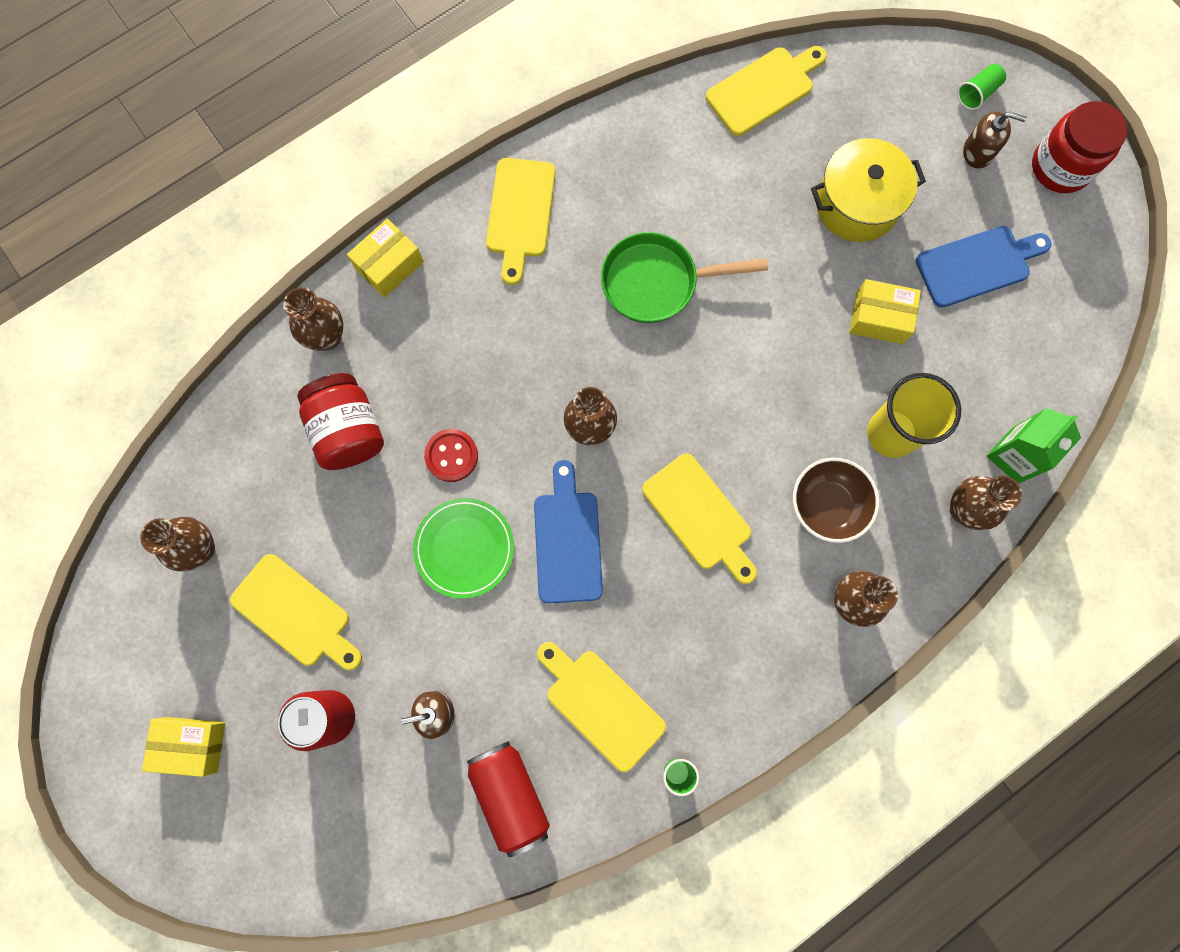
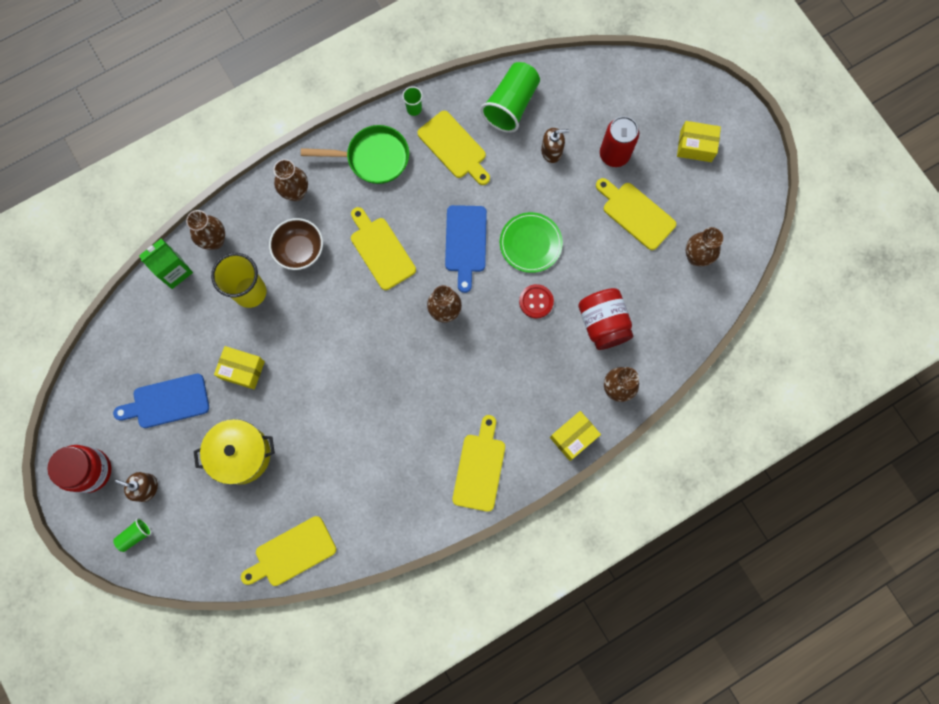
camera: 175 degrees left, 0 degrees up
(510, 795) = (511, 105): red can -> green cup
(657, 282) = (389, 408): green pan -> green pan (373, 158)

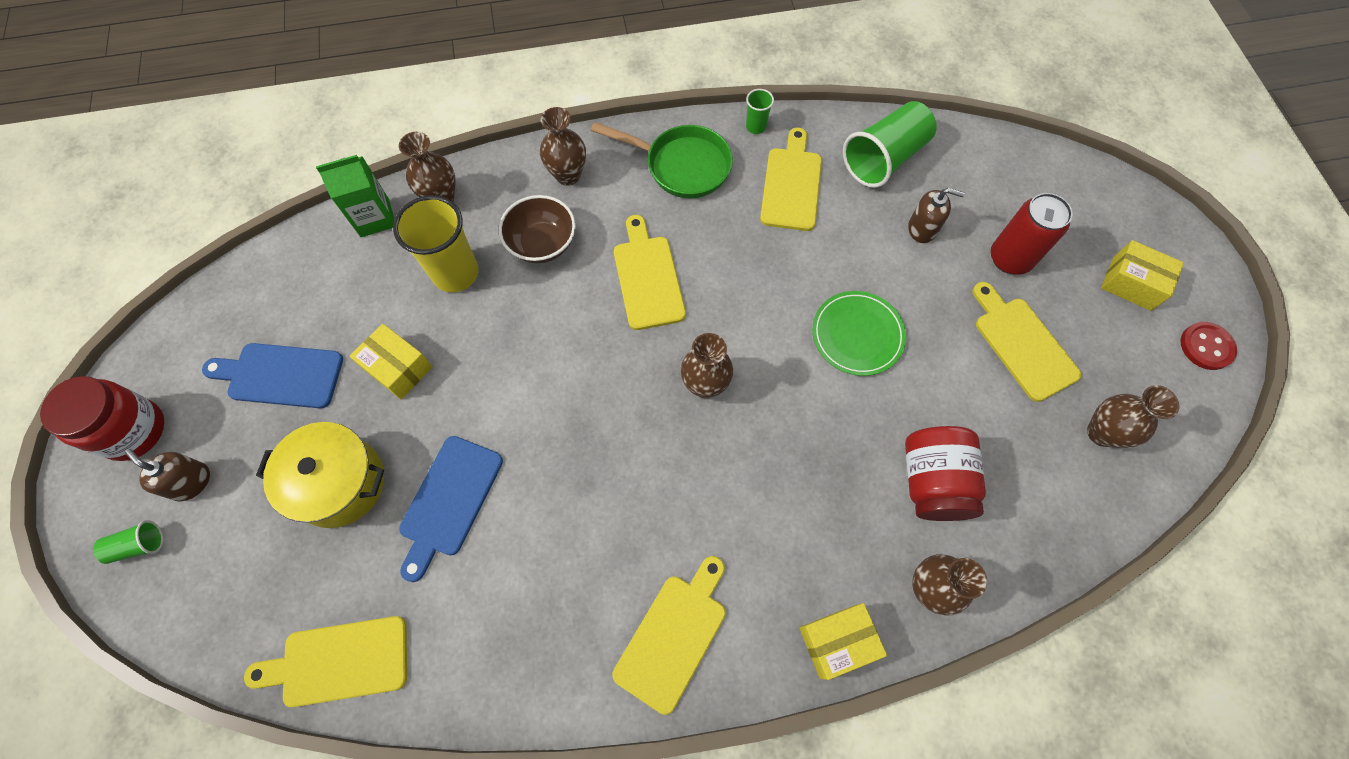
camera: 20 degrees right, 10 degrees down
(454, 147) = (791, 185): yellow cutting board -> yellow cutting board turned 150 degrees counterclockwise
(465, 242) = (766, 304): blue cutting board -> blue cutting board (449, 500)
(536, 301) = (841, 416): red button -> red button (1206, 346)

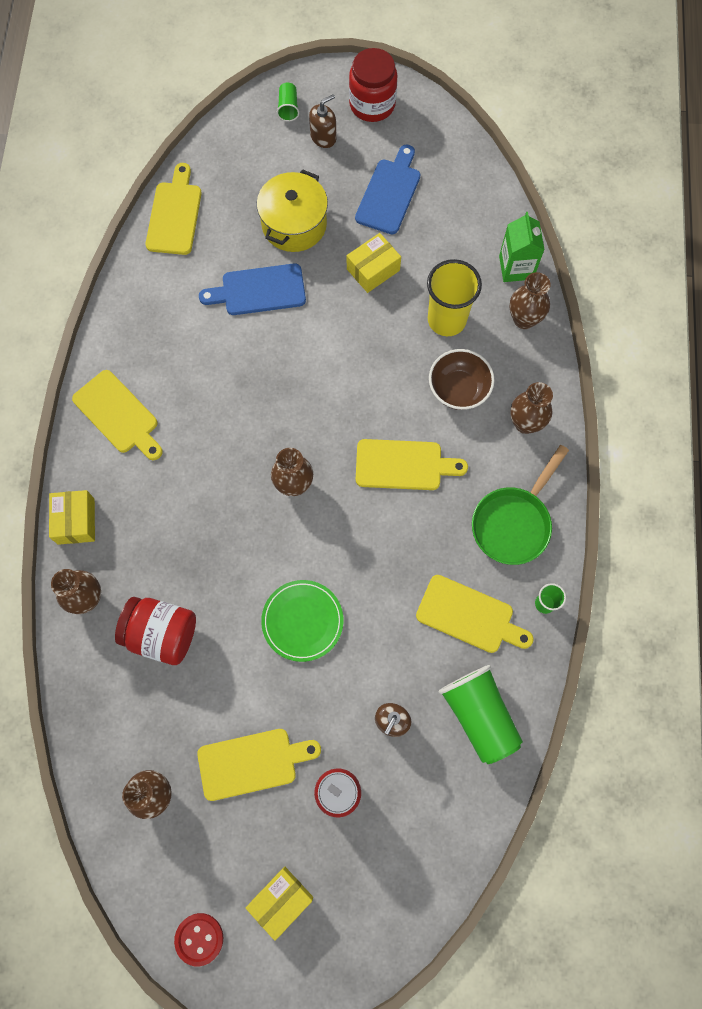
camera: 105 degrees right, 5 degrees up
(449, 500) = (259, 290): blue cutting board -> blue cutting board turned 45 degrees counterclockwise

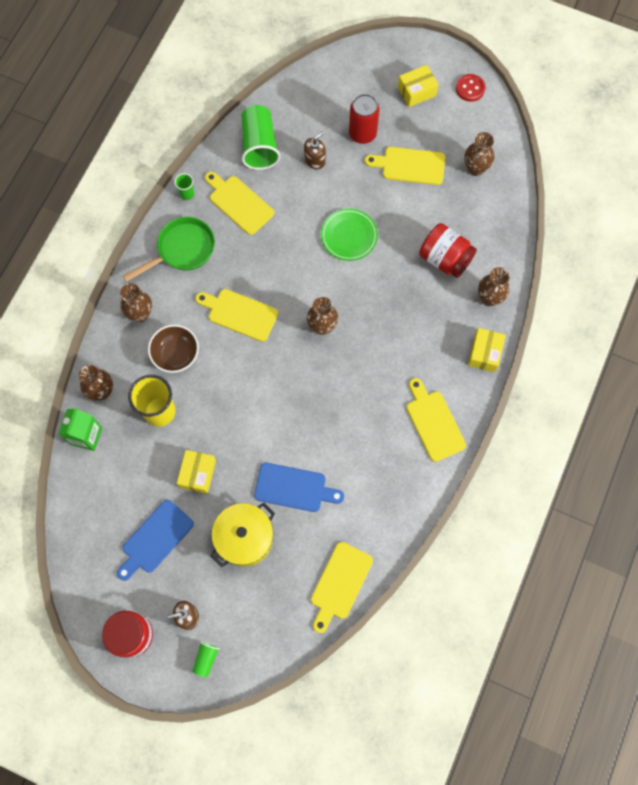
camera: 160 degrees left, 0 degrees up
(373, 270) = (197, 474): yellow box -> yellow box turned 60 degrees counterclockwise

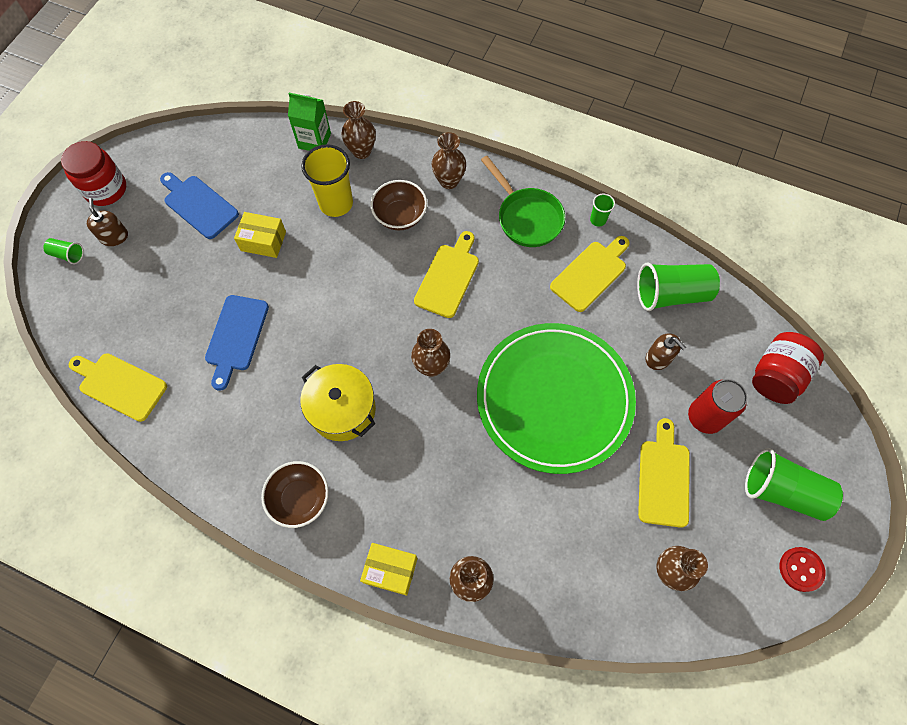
camera: 90 degrees right, 5 degrees down
(244, 538) = (187, 287): yellow pot -> yellow pot (342, 410)
(349, 236) = (554, 399): green plate -> green plate, size x2.15
(416, 91) = (782, 491): yellow box -> green cup
(434, 422) = (300, 498): yellow cutting board -> brown bowl
(445, 259) = (527, 521): red jar -> red jar (776, 376)

